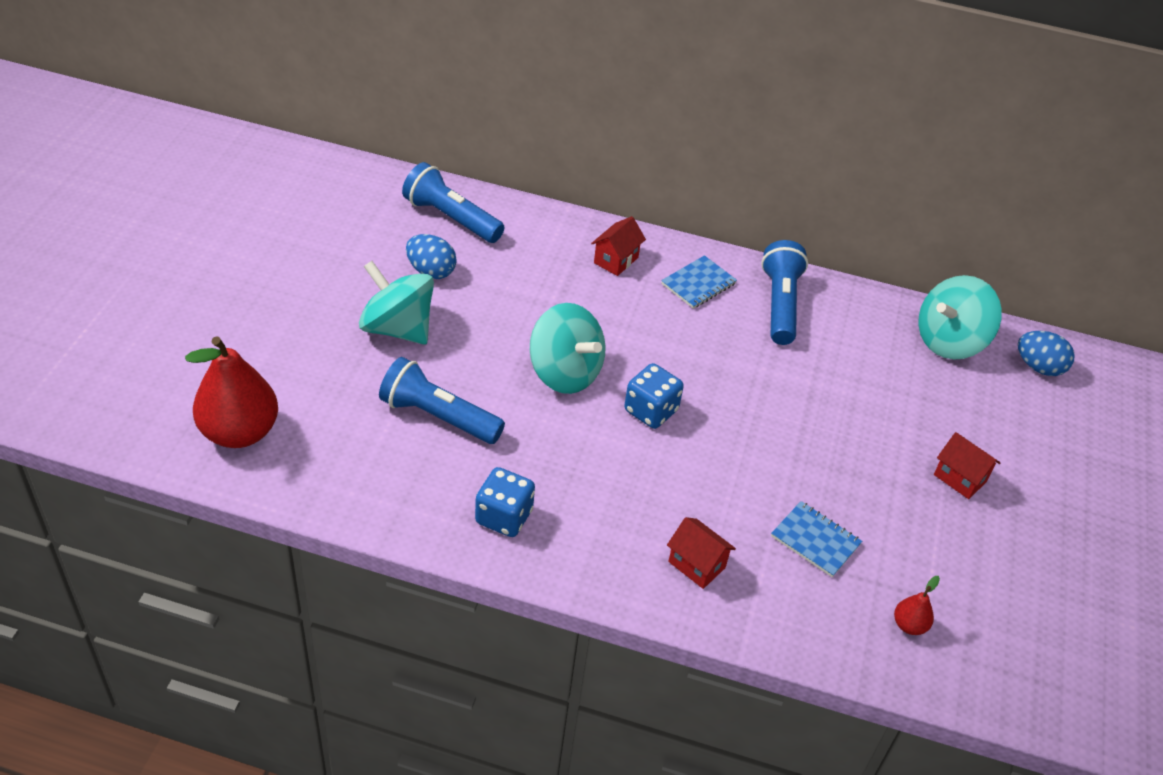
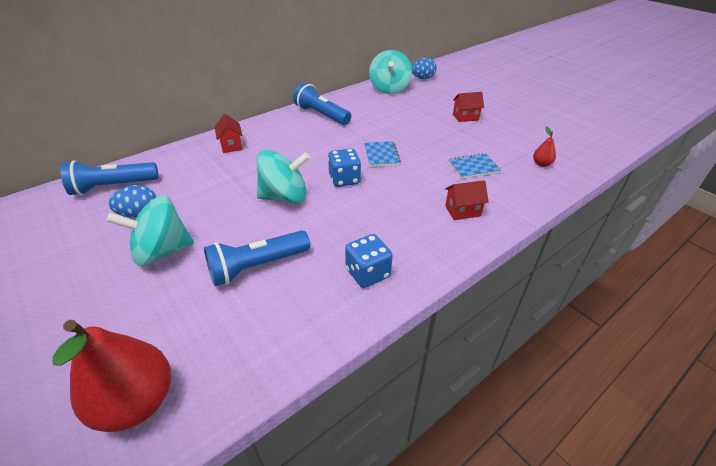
camera: 50 degrees left, 5 degrees down
(698, 284) = (280, 129): blue notebook -> blue notebook (381, 155)

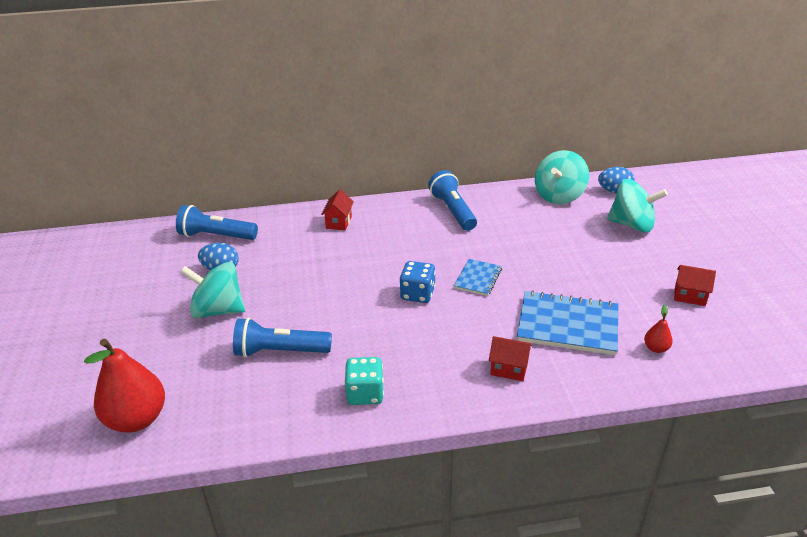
camera: 30 degrees right, 5 degrees down
(285, 197) = (348, 294): turquoise spinning top -> turquoise spinning top (632, 225)
(368, 273) = (365, 393): blue dice -> turquoise dice
(465, 117) = (619, 260): red house -> red house (689, 296)
(473, 167) = (567, 325): blue notebook -> blue notebook, size x1.85

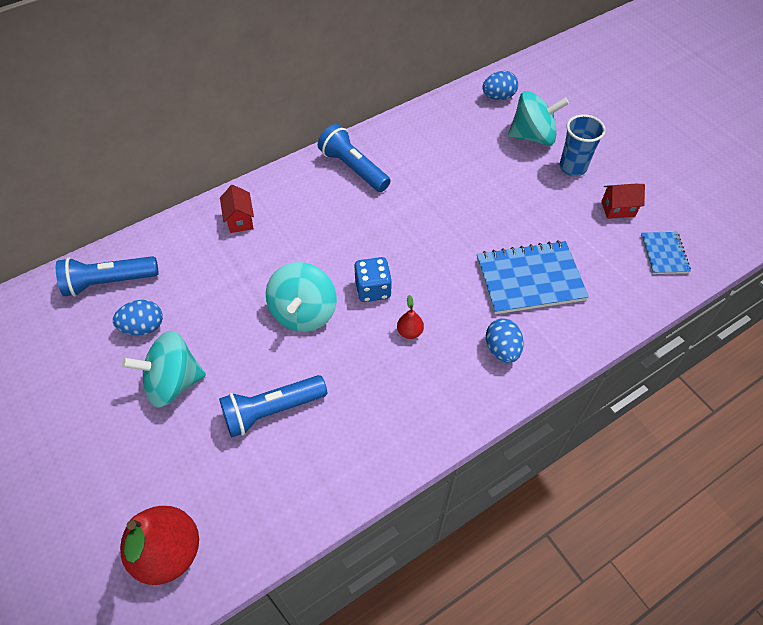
camera: 25 degrees left, 20 degrees up
(365, 393) = (385, 429): turquoise dice -> none
(478, 278) = (421, 250): blue notebook -> blue notebook (664, 254)
(509, 369) = (502, 349): red house -> blue egg
(559, 196) = (449, 117): turquoise spinning top -> turquoise spinning top (303, 312)
(656, 348) = (615, 279): red pear -> red pear (410, 332)
(659, 255) = (572, 167): none -> blue cup

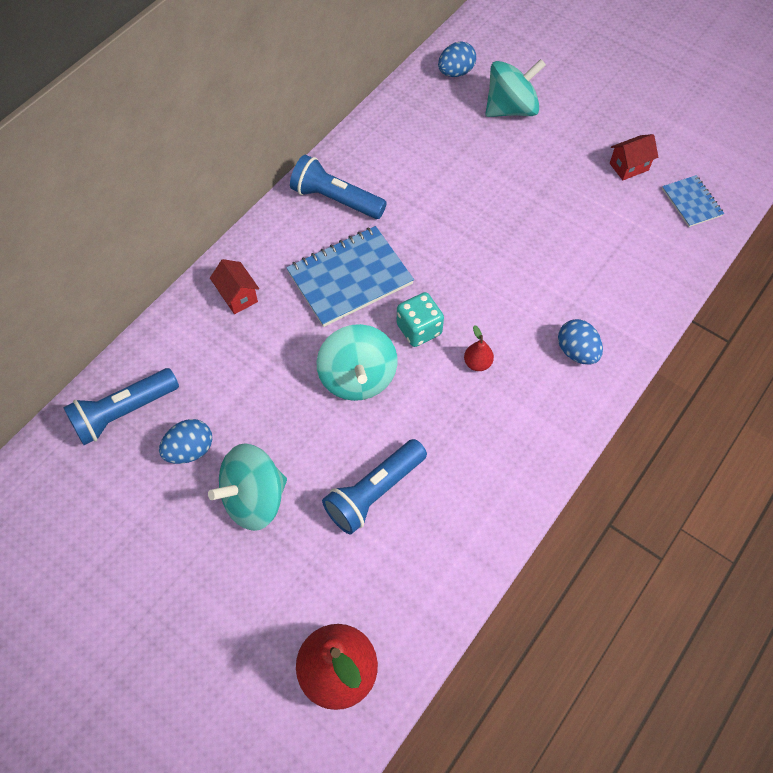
camera: 20 degrees left, 5 degrees up
(373, 289) = (419, 329): blue dice -> turquoise dice
(530, 279) = (573, 269): blue notebook -> blue notebook (350, 278)
(572, 167) = (566, 133): blue cup -> none

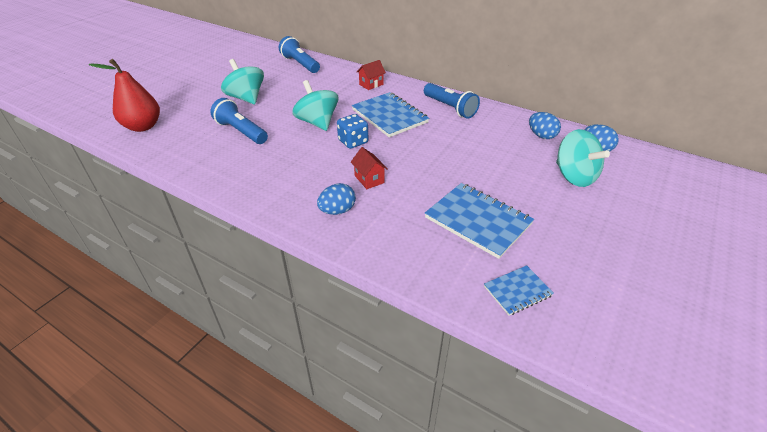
camera: 85 degrees right, 20 degrees down
(190, 450) = (277, 80): blue egg -> blue egg (541, 136)
(336, 199) = (450, 108): blue flashlight -> blue flashlight turned 120 degrees clockwise
(358, 378) = (317, 122): turquoise spinning top -> turquoise spinning top turned 75 degrees clockwise
(419, 329) = (353, 142): turquoise dice -> blue dice
(477, 363) = (327, 165): red pear -> none
(592, 214) = (478, 221): none -> blue notebook
(629, 167) = (544, 246): red house -> red house (369, 179)

